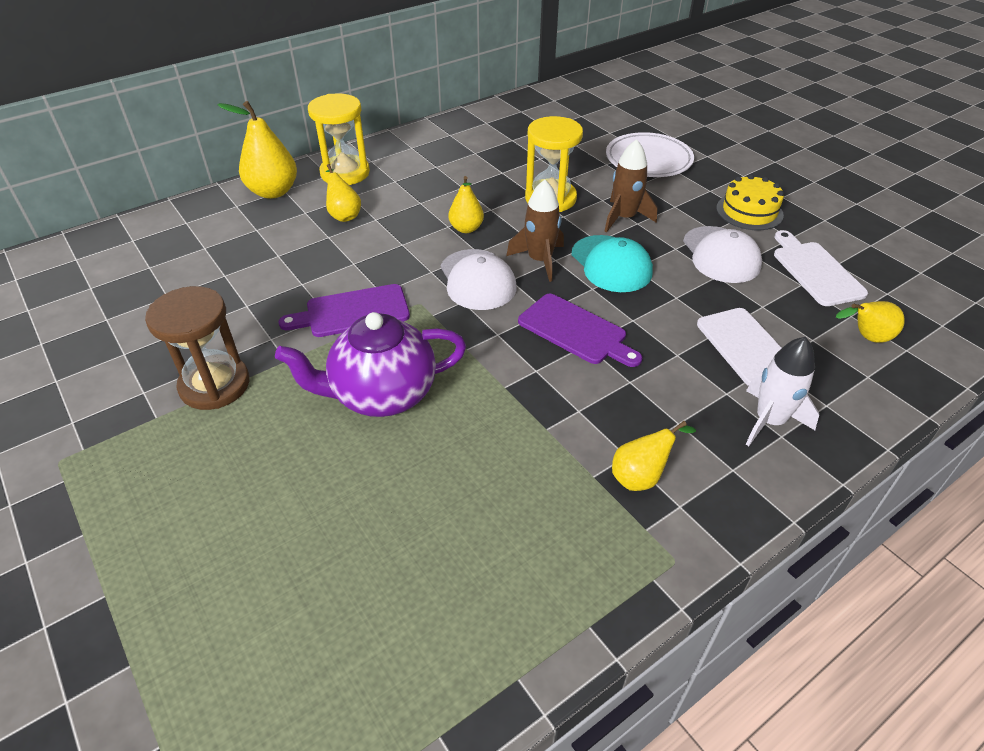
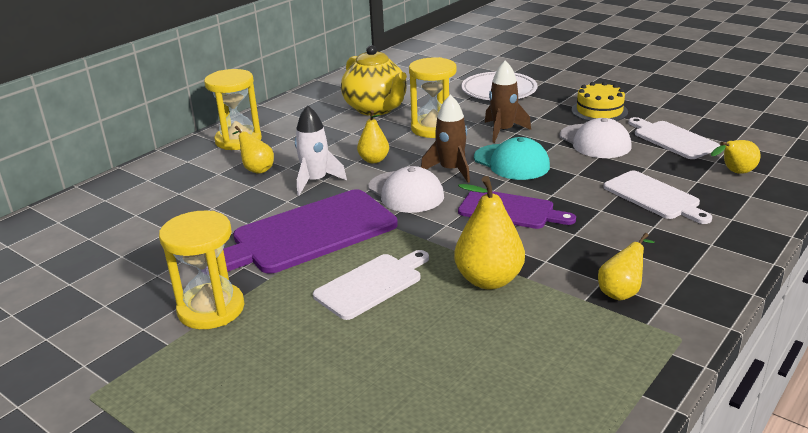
camera: 15 degrees left, 15 degrees down
(215, 385) = (211, 309): brown hourglass -> yellow hourglass
(273, 192) = (178, 164): yellow pear -> yellow pear (488, 280)
(352, 312) = (308, 234): purple cutting board -> purple cutting board, size x1.66
(382, 394) = (372, 284): purple teapot -> white cutting board
(503, 159) = (376, 109): none -> yellow teapot
(769, 421) = (696, 237): white rocket -> white rocket (315, 181)

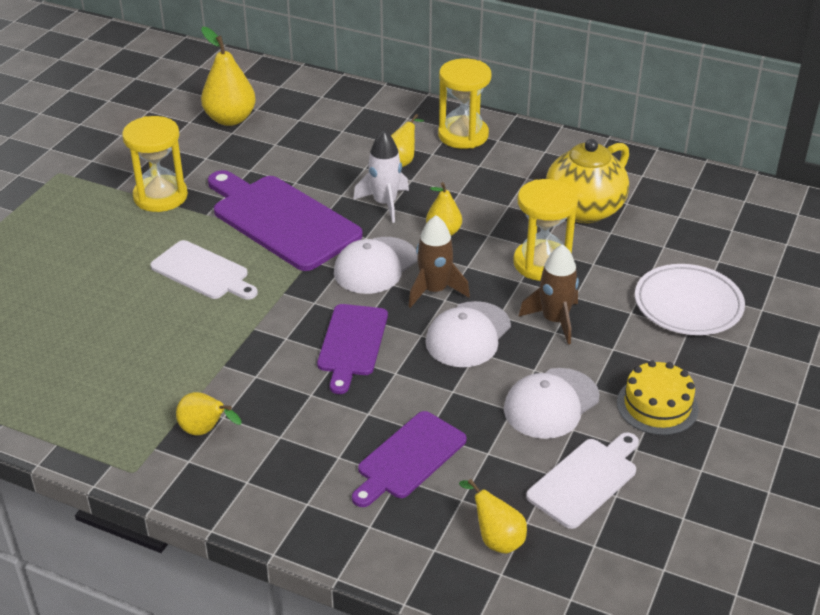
camera: 75 degrees right, 10 degrees up
(488, 280) = (216, 341): yellow pear -> yellow pear (230, 119)
(511, 162) = (468, 335): turquoise cap -> white cap
(654, 197) = (408, 458): white cutting board -> purple cutting board

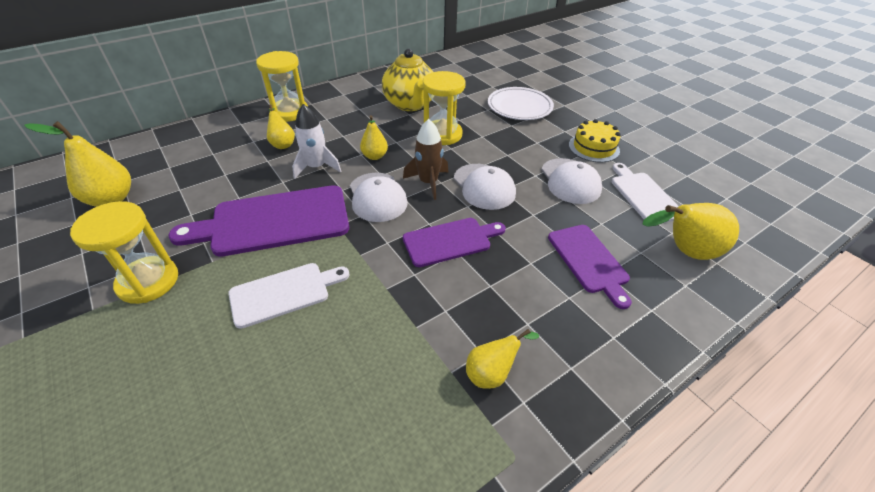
camera: 60 degrees left, 5 degrees up
(352, 344) = (450, 241): purple cutting board -> purple cutting board turned 60 degrees counterclockwise
(496, 539) = (684, 251): yellow pear -> yellow pear, size x1.67
(554, 320) = (497, 150): brown rocket -> none

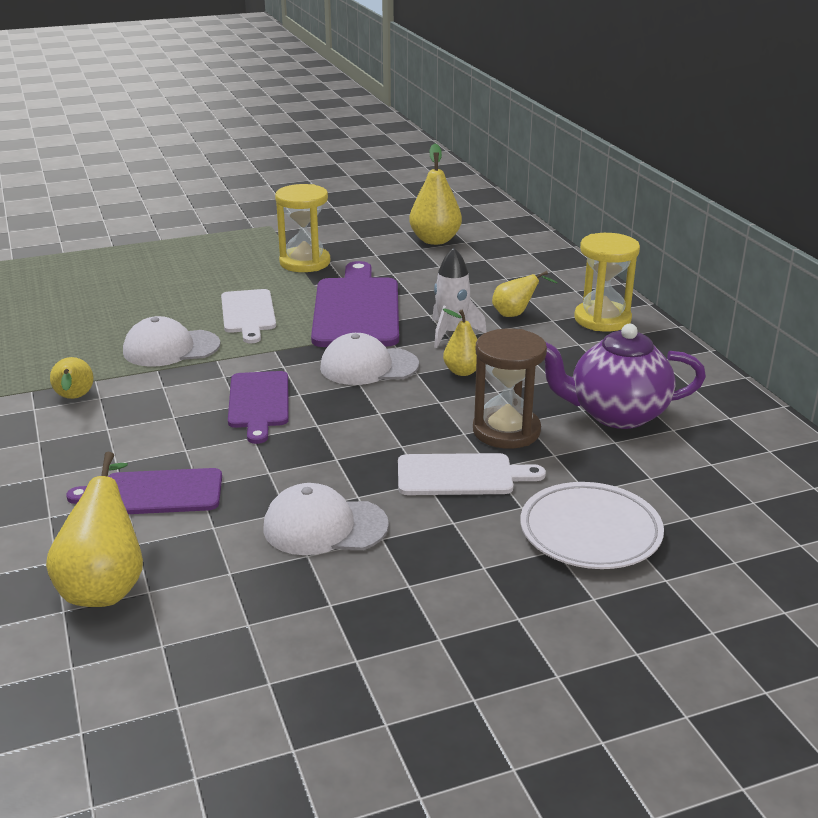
camera: 105 degrees right, 15 degrees down
(410, 104) = (616, 414): yellow teapot -> purple teapot
(428, 182) = (382, 403): brown rocket -> none
(442, 134) = (506, 431): yellow hourglass -> brown hourglass
(484, 186) = (351, 444): white cap -> white cap (171, 348)
(594, 147) = (411, 586): yellow cake -> none
(643, 195) = (246, 596): white cutting board -> white cutting board (461, 475)

